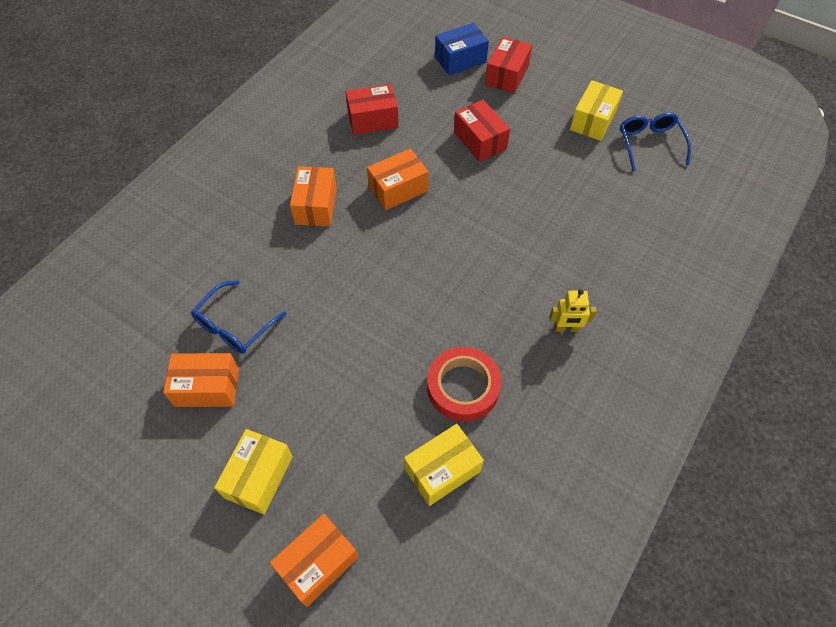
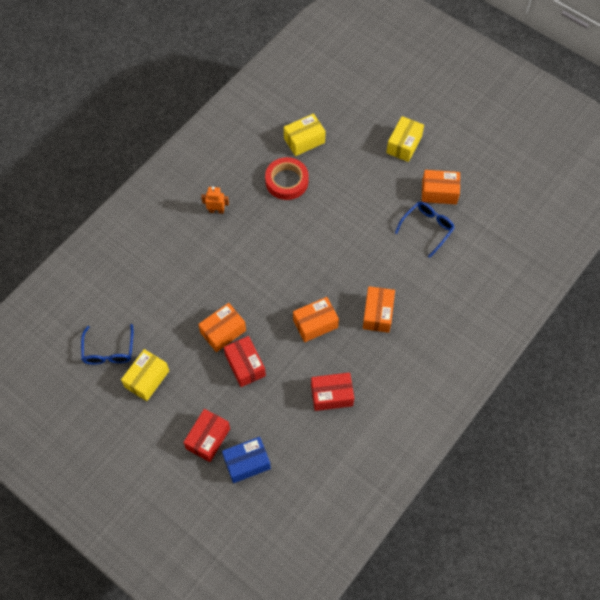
camera: 175 degrees left, 5 degrees up
(318, 563) = (371, 106): orange box -> orange box (223, 331)
(566, 328) = (216, 210): yellow robot -> orange robot

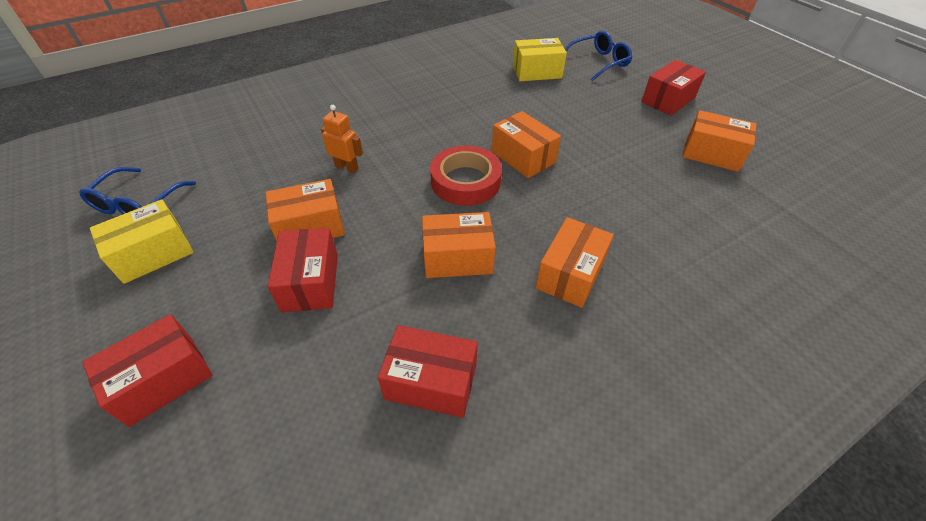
camera: 20 degrees right, 15 degrees down
(216, 210) = (393, 104): orange robot -> orange robot (347, 167)
(247, 463) = (192, 457): blue box -> none
(286, 181) = (497, 99): red tape -> red tape (465, 181)
(324, 234) = (523, 157): none -> orange box
(404, 145) = (668, 100): yellow box -> red box
(427, 228) = (685, 187): blue glasses -> blue glasses (598, 62)

